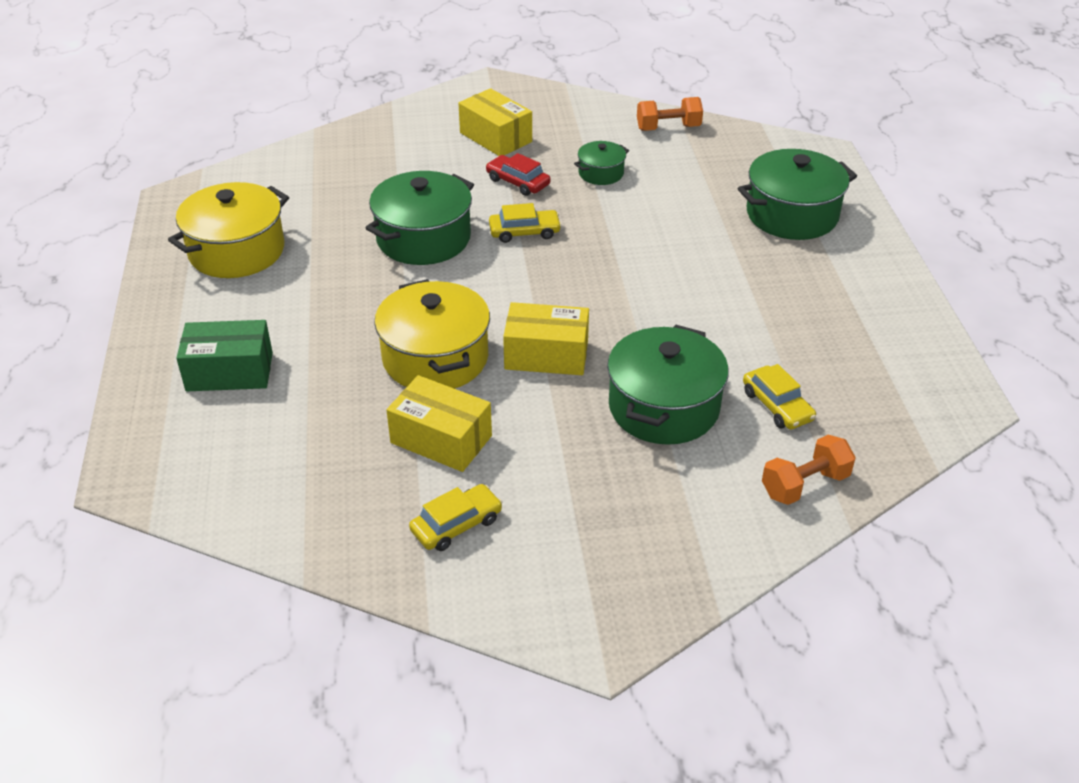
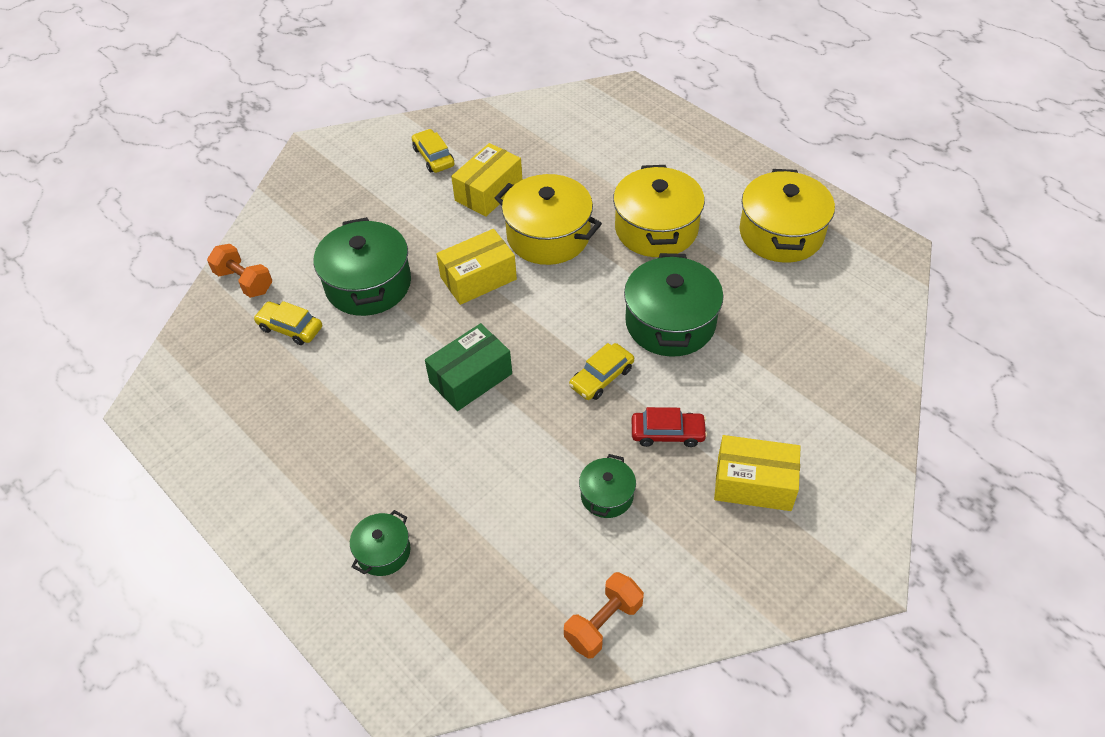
camera: 145 degrees right, 10 degrees up
(229, 372) = (658, 160): green box -> green box (471, 378)
(330, 310) = (656, 228): none -> yellow pot
(441, 439) = (488, 192): yellow box -> yellow box turned 45 degrees counterclockwise
(456, 525) = (433, 157): yellow car -> yellow car turned 135 degrees clockwise
(792, 215) = (383, 552): green pot -> green pot, size x0.52
(805, 485) = (244, 281): orange dumbbell -> orange dumbbell turned 75 degrees counterclockwise

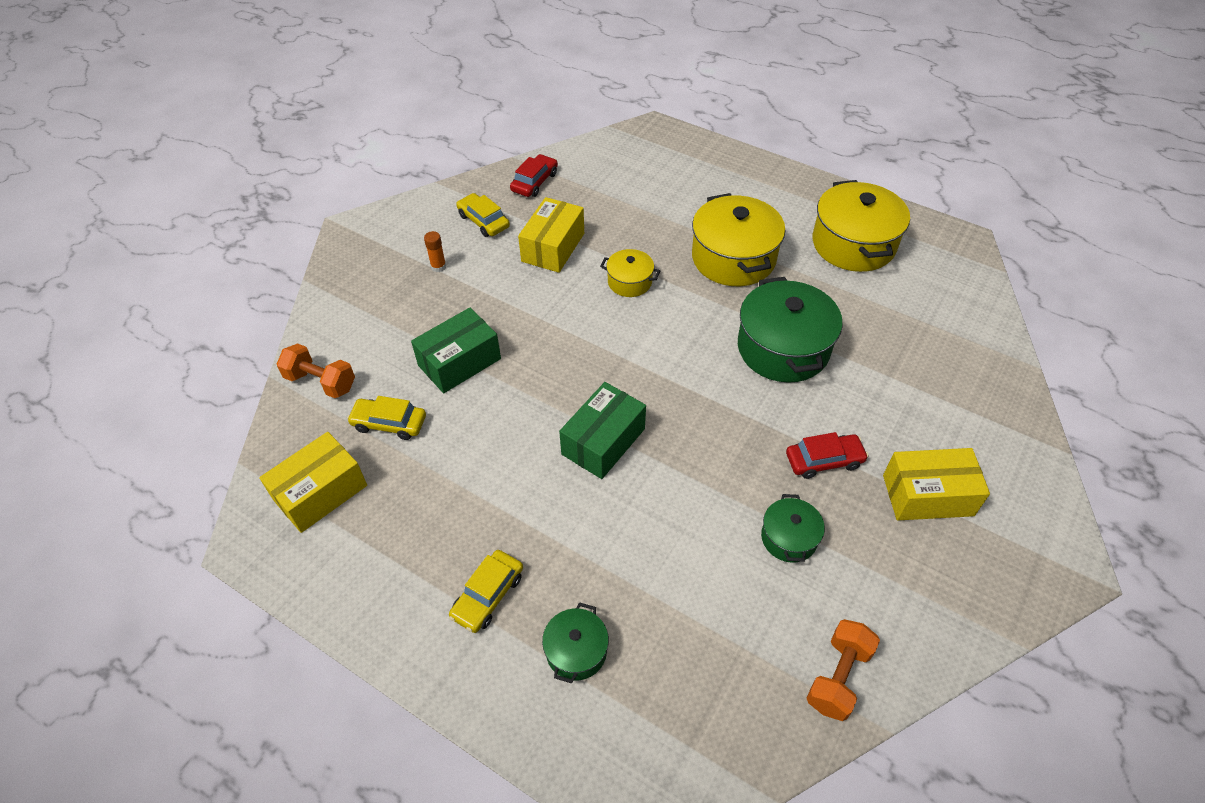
camera: 15 degrees left, 0 degrees up
(368, 284) = (459, 362): green pot -> green box
(378, 194) = (438, 267): none -> orange glue stick
(478, 278) = (574, 336): yellow box -> yellow box (320, 492)
(493, 126) = (534, 182): none -> red car
(548, 236) = (629, 282): yellow pot -> yellow pot, size x0.52
(601, 377) = (736, 415): yellow car -> yellow car (488, 595)

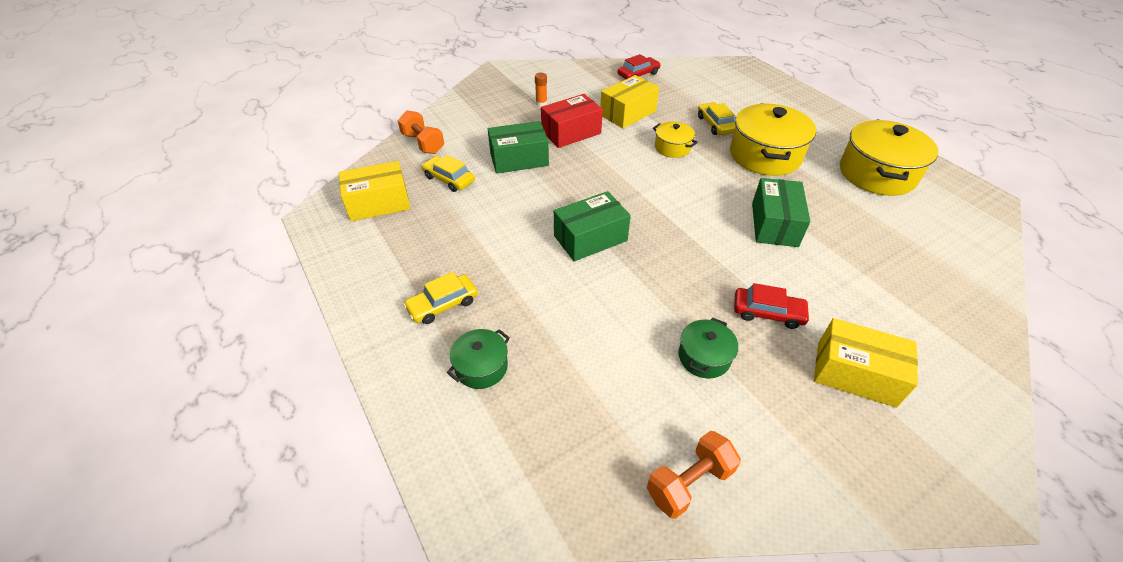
camera: 25 degrees right, 5 degrees down
(483, 221) = (588, 87): yellow car -> yellow car (715, 124)
(500, 299) = (571, 132): none -> red box
(783, 348) = (774, 224): green pot -> green box

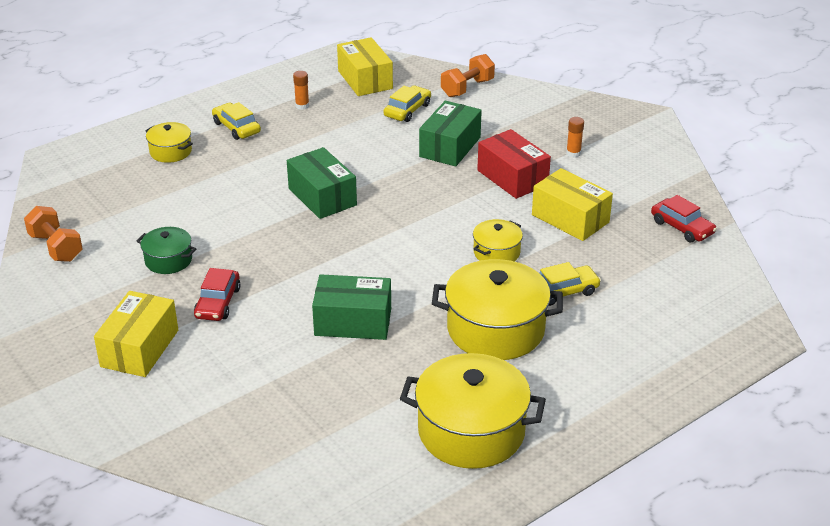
camera: 85 degrees right, 10 degrees down
(414, 250) = (302, 106): none -> orange glue stick
(481, 367) = (170, 152): green pot -> yellow pot
(519, 159) = (450, 147): green box -> green box turned 45 degrees clockwise

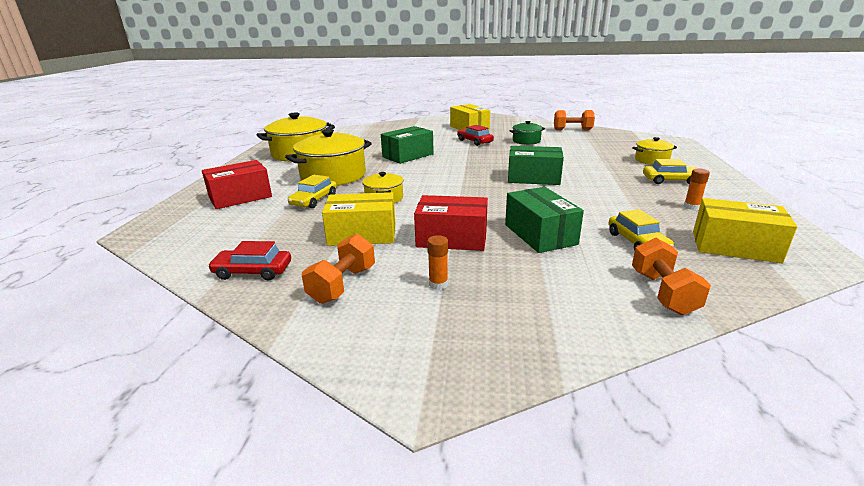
camera: 135 degrees right, 10 degrees down
(630, 184) = (342, 284): none -> orange dumbbell
(633, 346) = (240, 197): none -> red box

